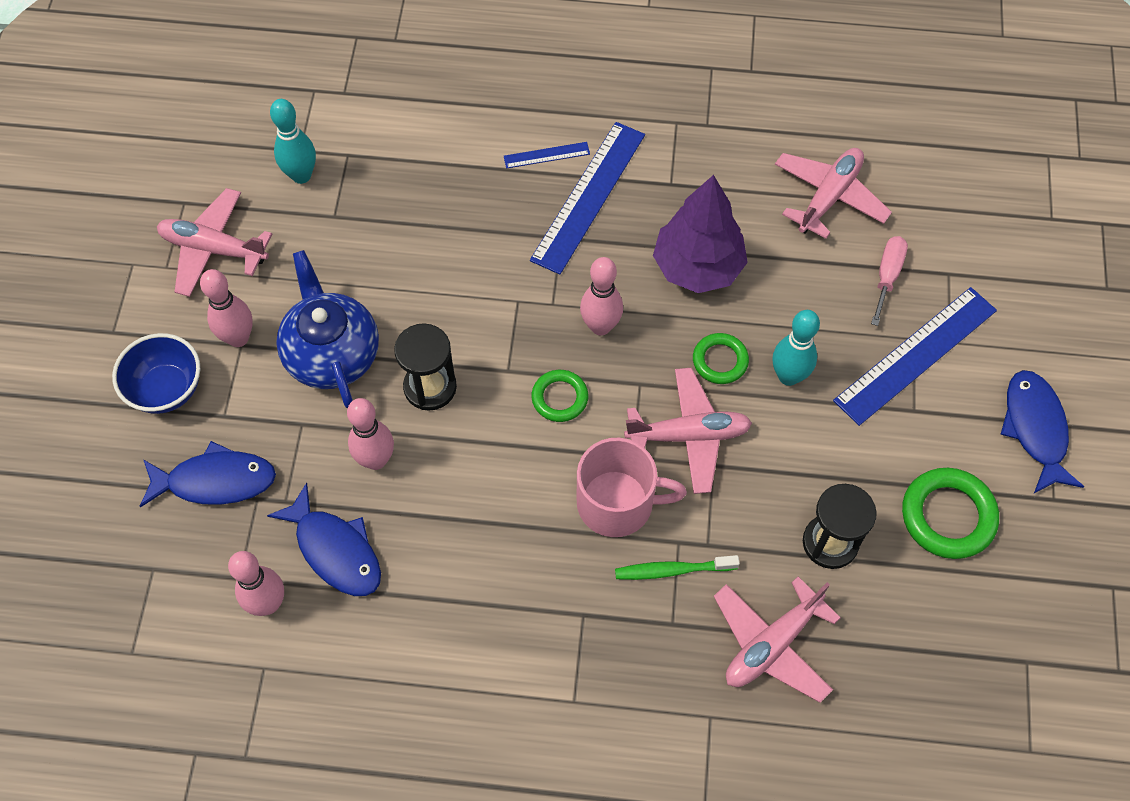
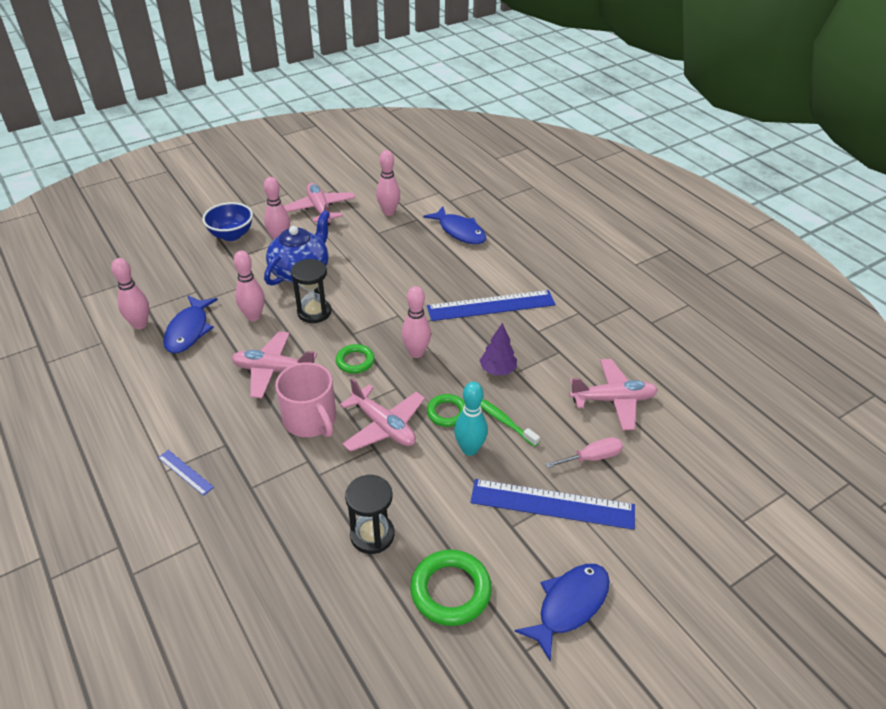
camera: 50 degrees right, 20 degrees down
(215, 481) = (195, 273): blue fish -> blue fish (459, 231)
(301, 175) = (388, 212): turquoise bowling pin -> pink bowling pin
(546, 155) = (497, 278): blue ruler -> blue ruler (185, 472)
(672, 570) = (287, 468): green toothbrush -> green toothbrush (503, 420)
(697, 267) = (497, 370): purple tree -> purple tree, size x0.56
(772, 644) = (274, 545): pink plane -> pink plane (274, 370)

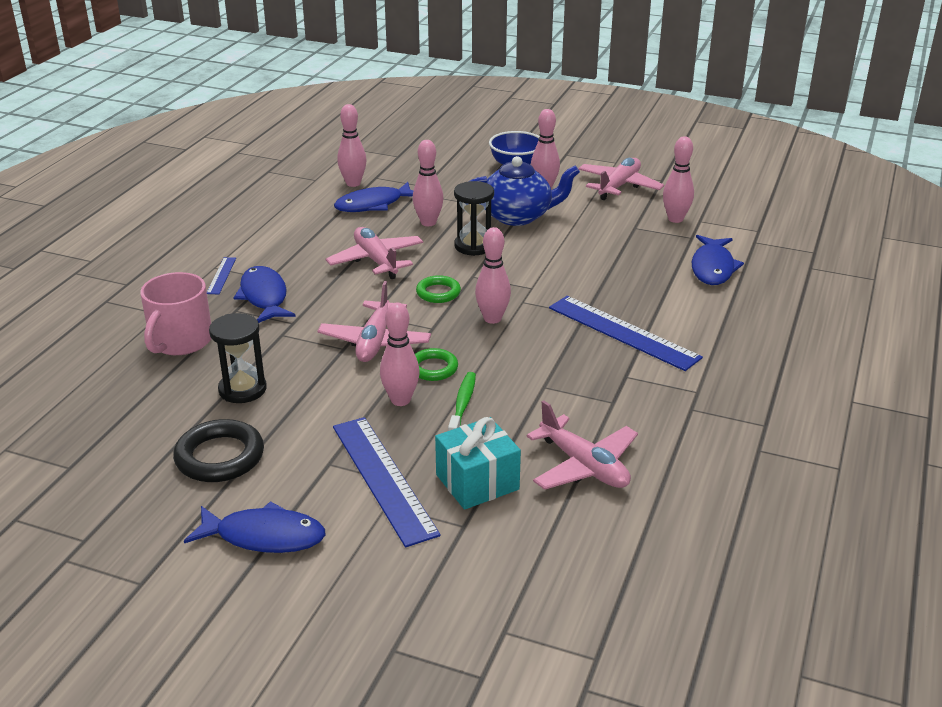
camera: 55 degrees right, 10 degrees down
(251, 460) = (264, 297): none -> blue fish
(310, 420) = (340, 303): pink mug -> pink mug (180, 341)
(450, 590) = (220, 457): green ring -> black ring
(469, 449) = (400, 400): turquoise bowling pin -> pink bowling pin
(497, 370) = (530, 374): purple tree -> none
(592, 457) = (477, 482): pink screwdriver -> turquoise gift

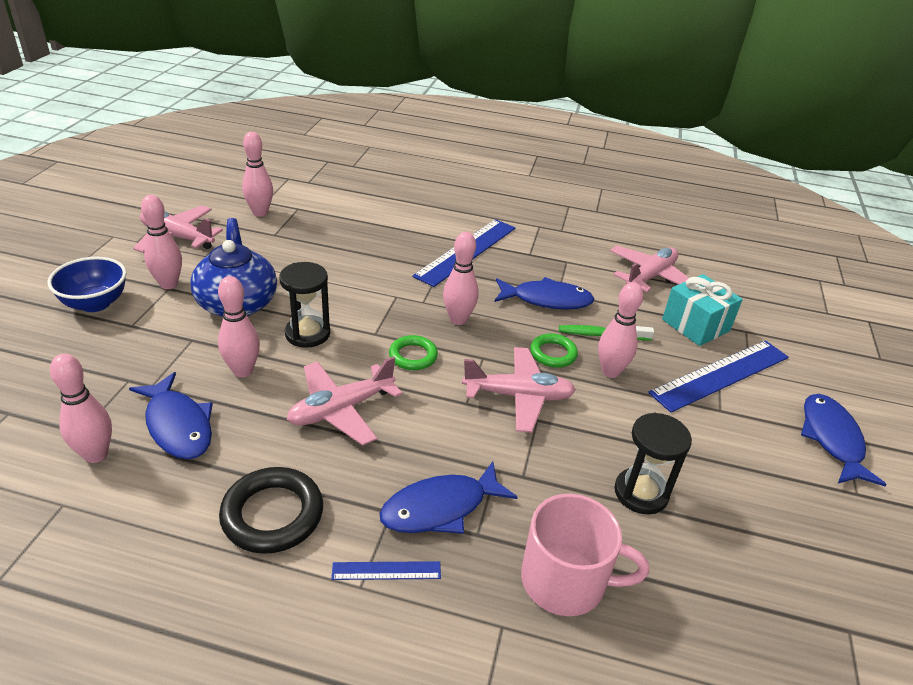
camera: 100 degrees left, 5 degrees up
(220, 457) = (755, 490): black ring -> black ring (272, 514)
(713, 268) = (354, 204): blue fish -> blue fish (547, 300)

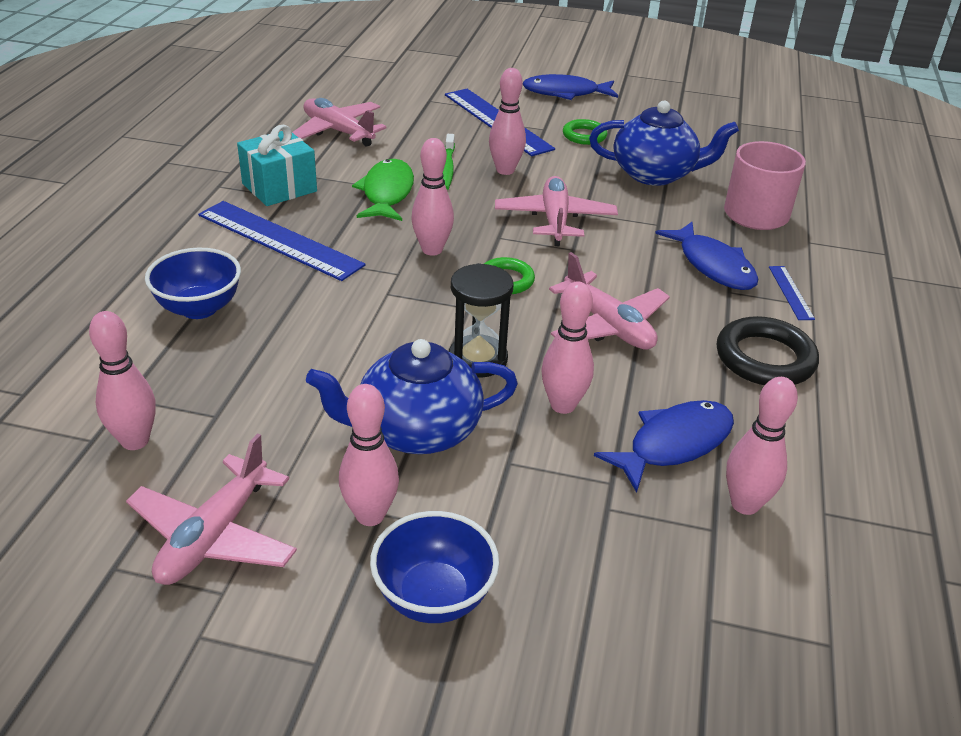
camera: 90 degrees left, 0 degrees up
(382, 225) = (199, 308): none -> blue bowl
(547, 300) = (387, 193): blue fish -> green fish
(553, 354) = (484, 197): green ring -> green ring (584, 136)
(641, 493) = (655, 174): black hourglass -> blue teapot
(695, 325) = (423, 121): turquoise gift -> turquoise gift (279, 187)

